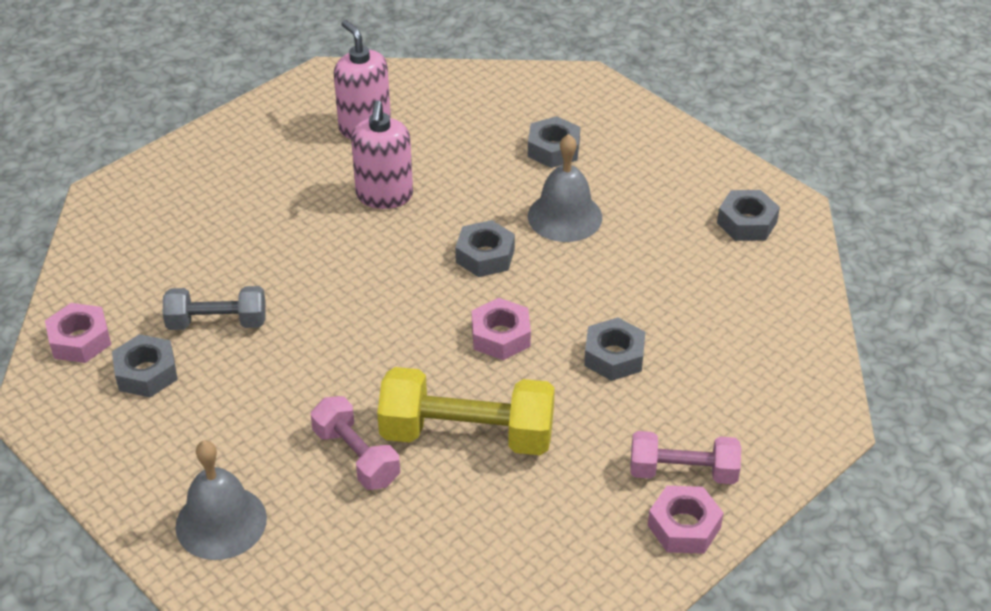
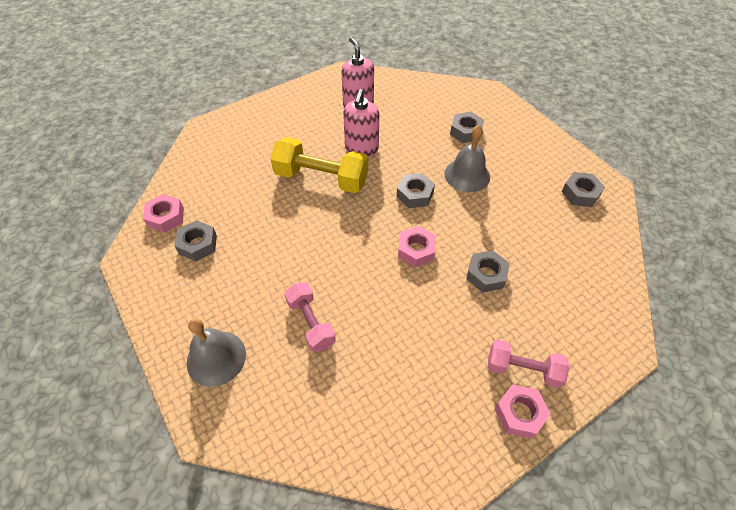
camera: 10 degrees right, 10 degrees up
(217, 322) = (247, 217): grey dumbbell -> none
(467, 434) = (384, 318): yellow dumbbell -> yellow dumbbell (321, 178)

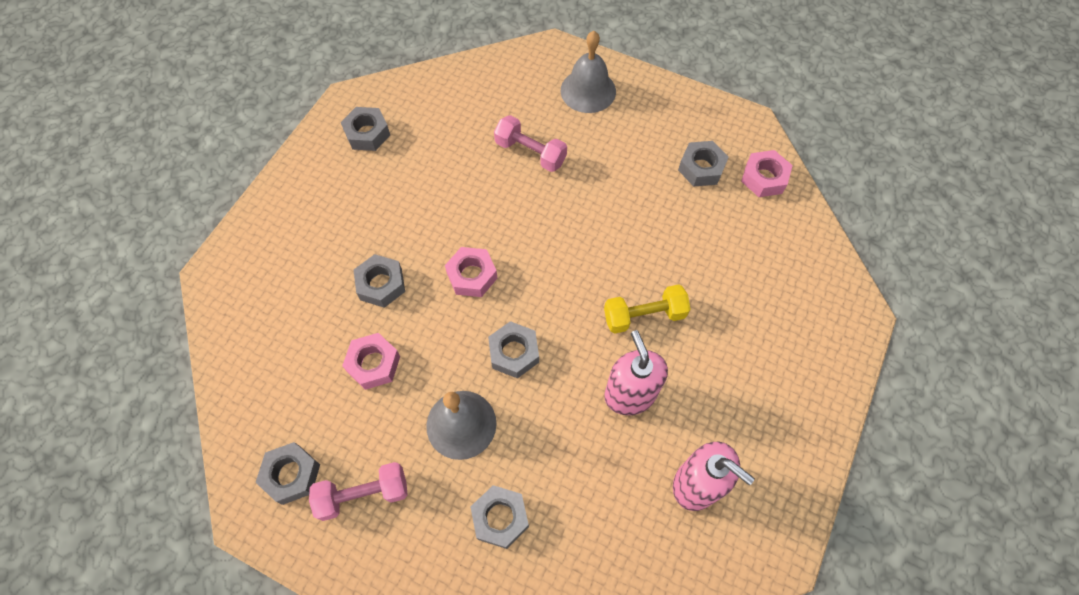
camera: 150 degrees right, 10 degrees up
(321, 178) = (644, 315): yellow dumbbell -> yellow dumbbell, size x0.62
(446, 424) = (367, 133): none -> grey nut
(519, 413) = (307, 168): pink nut -> pink nut (373, 364)
(523, 369) = (313, 205): pink dumbbell -> pink dumbbell (363, 494)

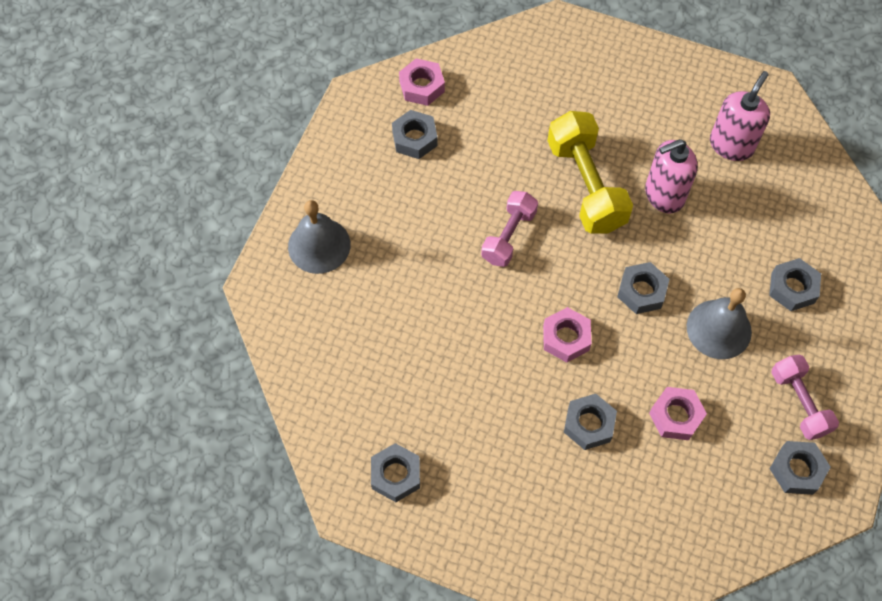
camera: 95 degrees left, 0 degrees up
(530, 152) = (408, 297): pink dumbbell -> pink dumbbell (508, 236)
(644, 315) = (585, 185): yellow dumbbell -> yellow dumbbell, size x1.62

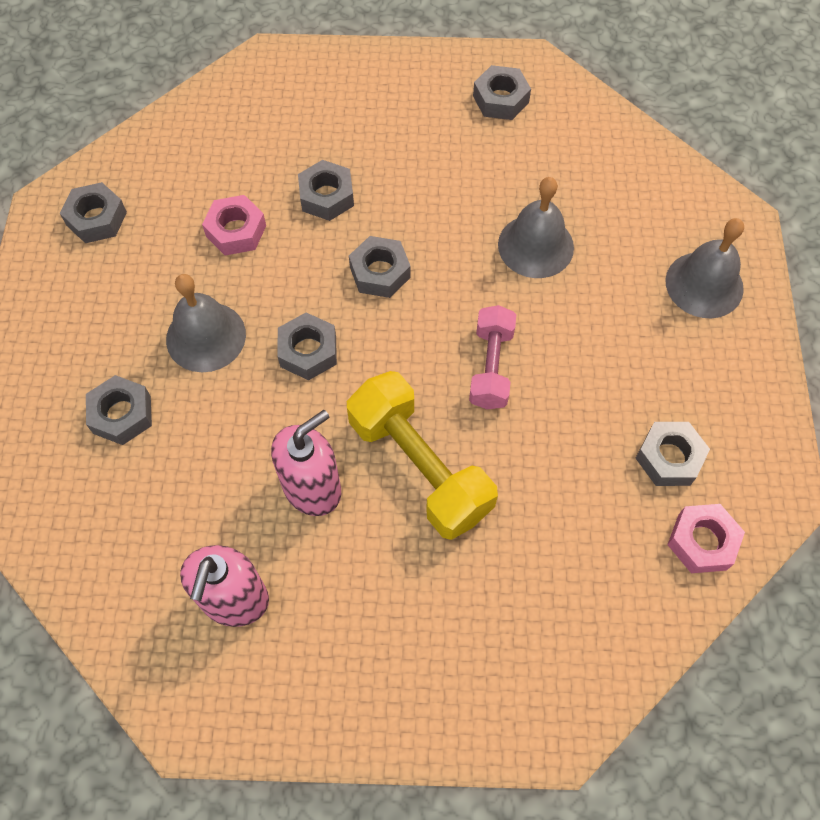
camera: 160 degrees right, 0 degrees up
(432, 319) = (535, 246): none -> grey bell
(566, 338) = (380, 272): pink nut -> grey nut
(799, 402) = (100, 285): pink dumbbell -> none

